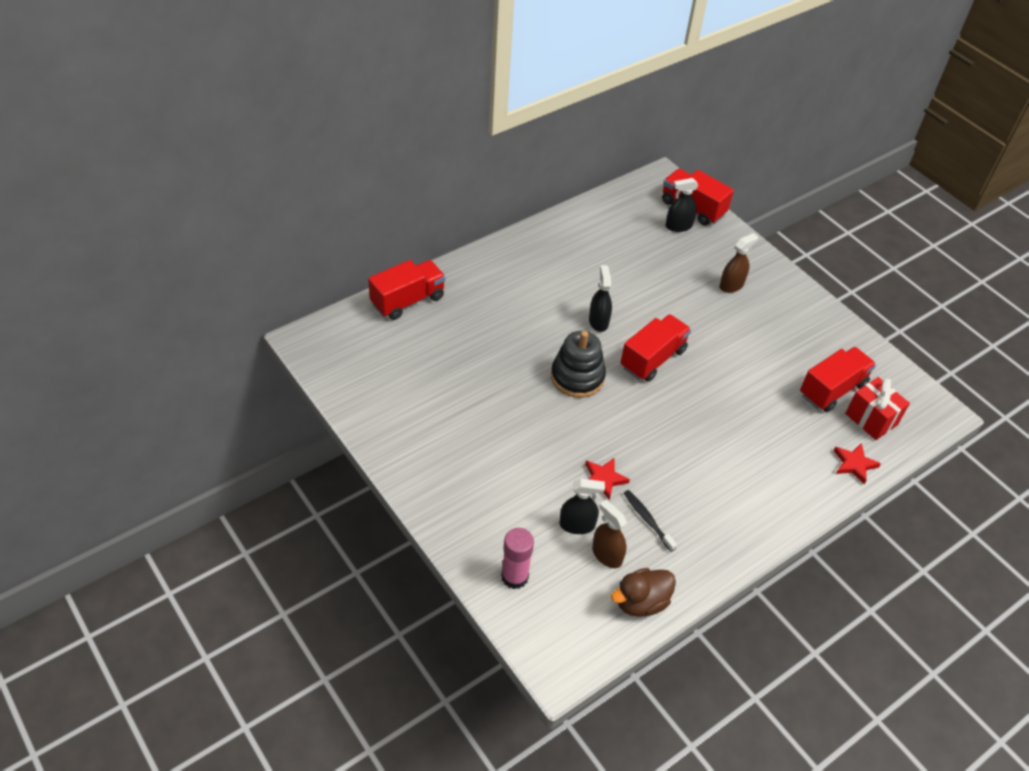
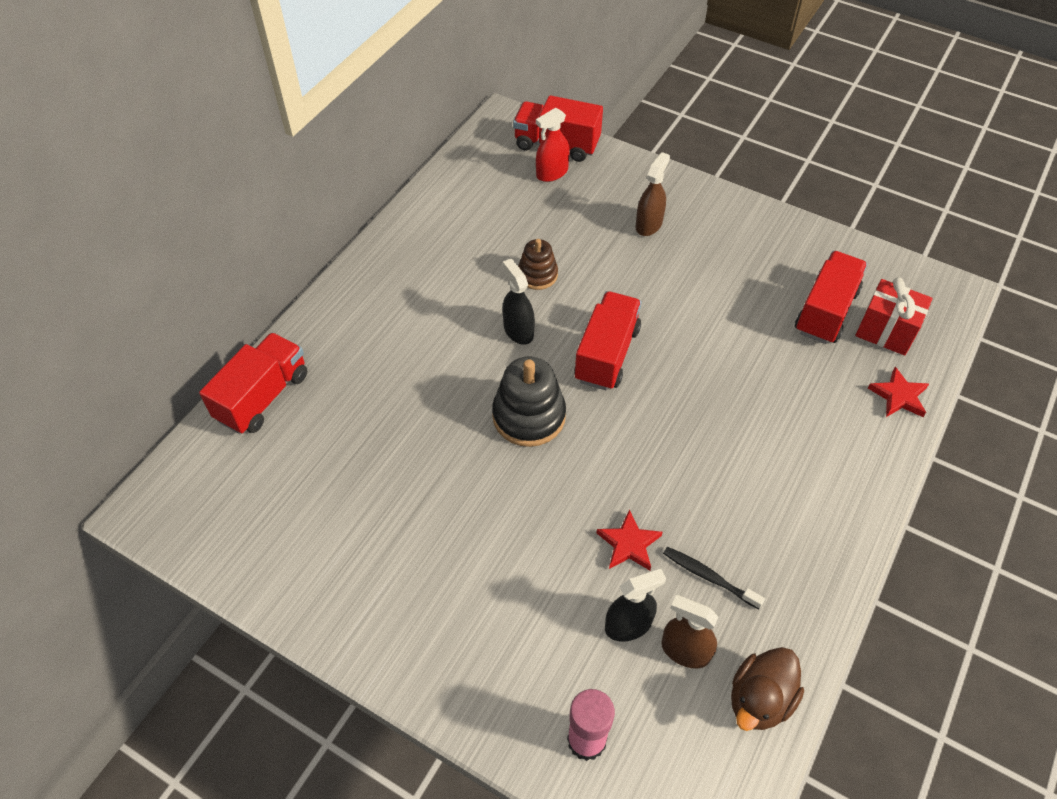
camera: 20 degrees left, 5 degrees up
(631, 290) = (537, 275): none -> brown stacking toy
(678, 226) = (552, 173): black spray bottle -> red spray bottle

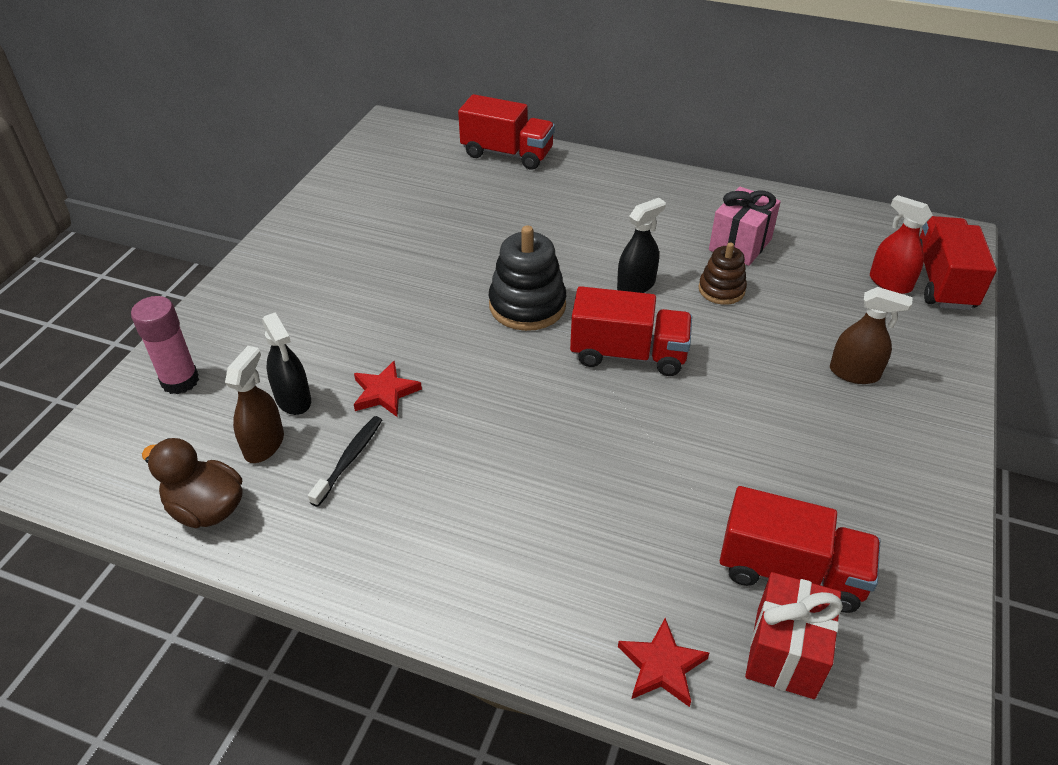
camera: 80 degrees right, 10 degrees down
(479, 247) = (740, 245): none -> pink gift

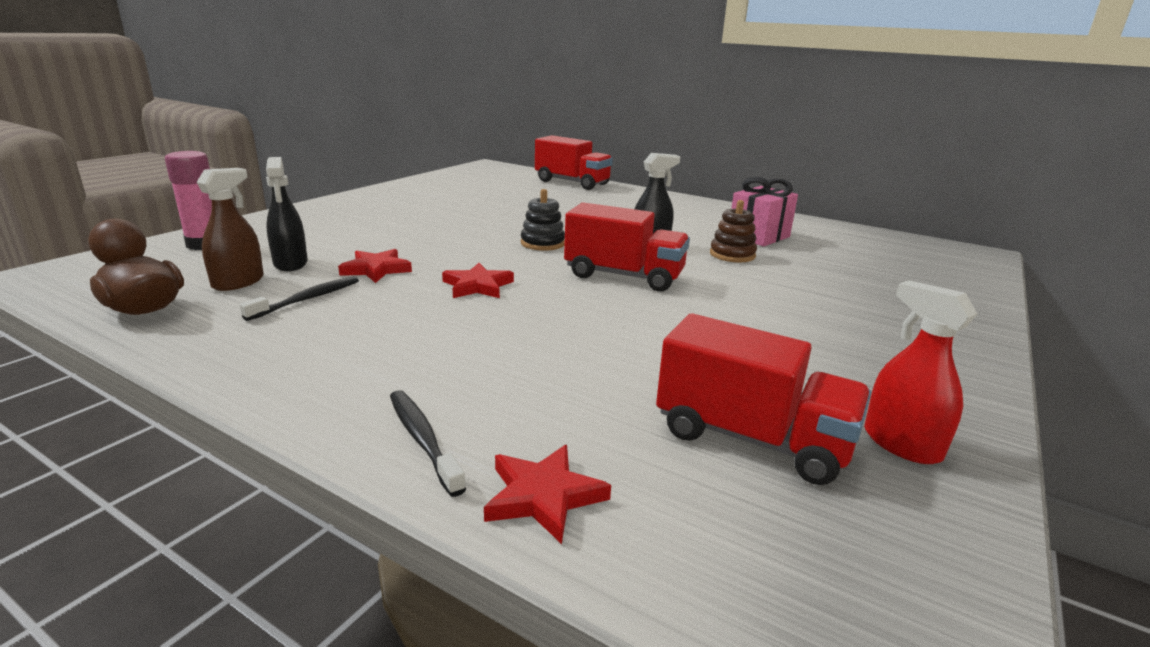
camera: 10 degrees right, 20 degrees down
(497, 402) = (477, 286): none -> red star
(527, 305) = (542, 243): black stacking toy -> black stacking toy, size x0.61
(551, 628) = (423, 440): none -> black toothbrush
(785, 652) = (722, 511): red gift -> none
(854, 373) = (861, 312): brown spray bottle -> none
(890, 283) = (907, 269): red spray bottle -> red spray bottle (901, 444)
(942, 281) = (963, 273): red truck -> none

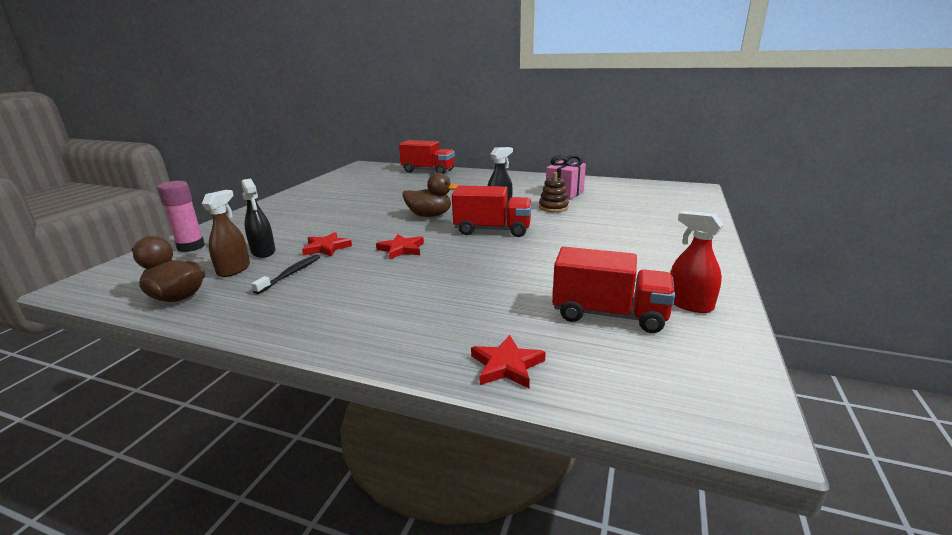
camera: 10 degrees left, 0 degrees up
(423, 440) = (419, 347): black toothbrush -> none
(542, 243) = (429, 215): black stacking toy -> brown duck

